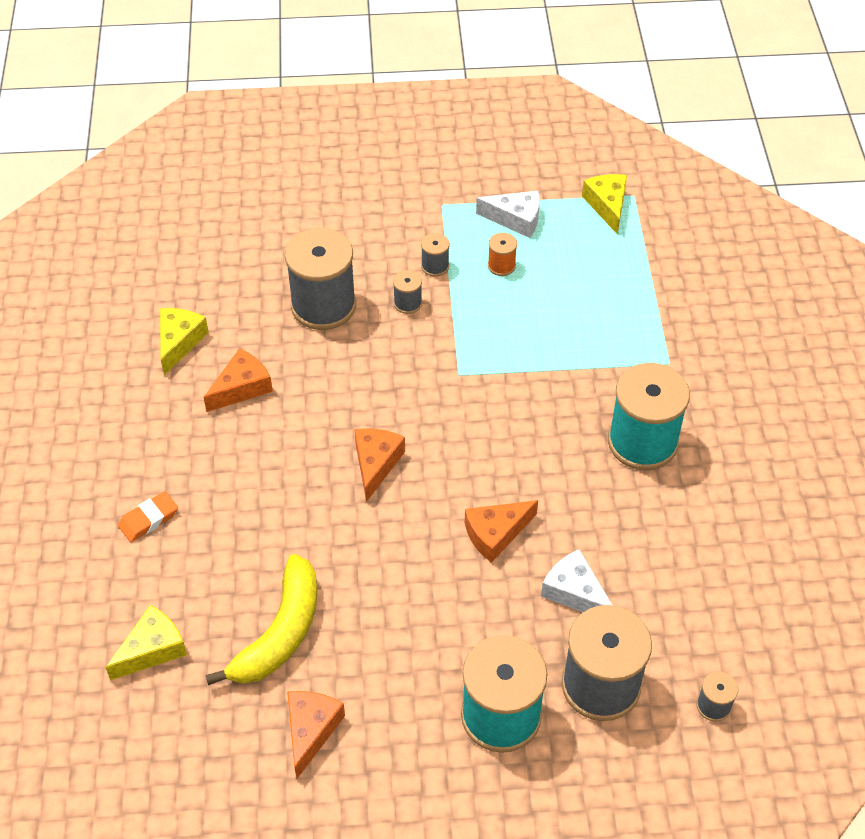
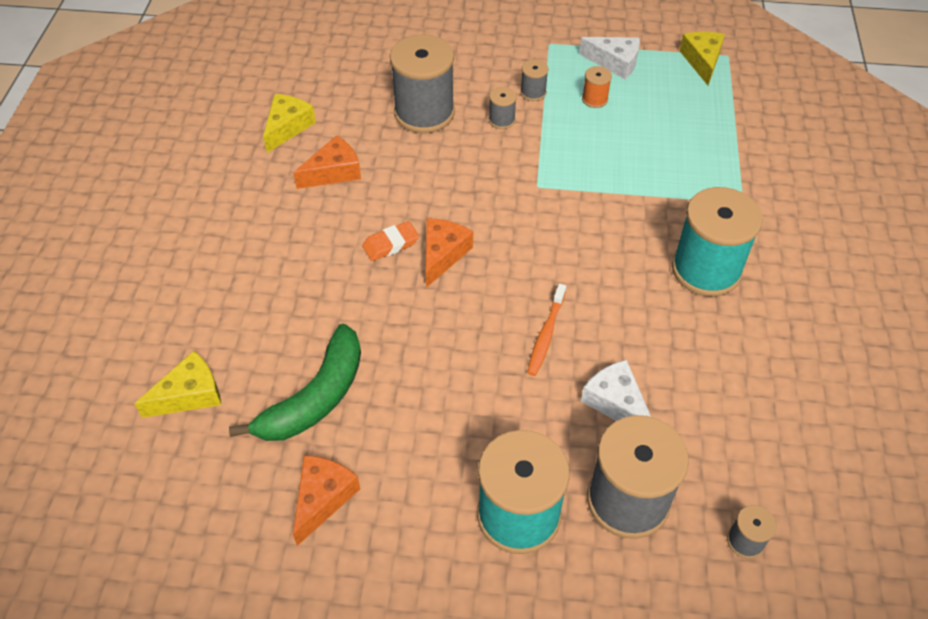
camera: 10 degrees right, 0 degrees up
(148, 519) = (219, 275): orange eraser -> orange eraser (391, 244)
(280, 633) = (315, 397): yellow banana -> green banana
(495, 534) = (546, 335): orange cheese -> orange toothbrush

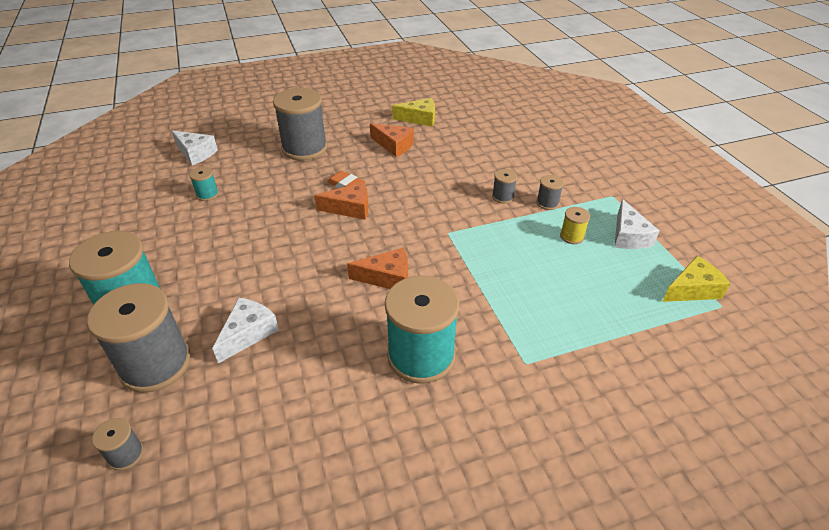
camera: 65 degrees right, 10 degrees down
(190, 394) = (196, 153): yellow cheese -> white cheese
(315, 397) = (207, 194): green banana -> turquoise spool
(323, 498) = (133, 220): orange cheese -> orange cheese (387, 278)
(424, 113) = (478, 162): grey spool -> grey spool (304, 148)
(546, 335) = (300, 277): orange toothbrush -> none
(594, 99) = (572, 236): orange spool -> yellow spool

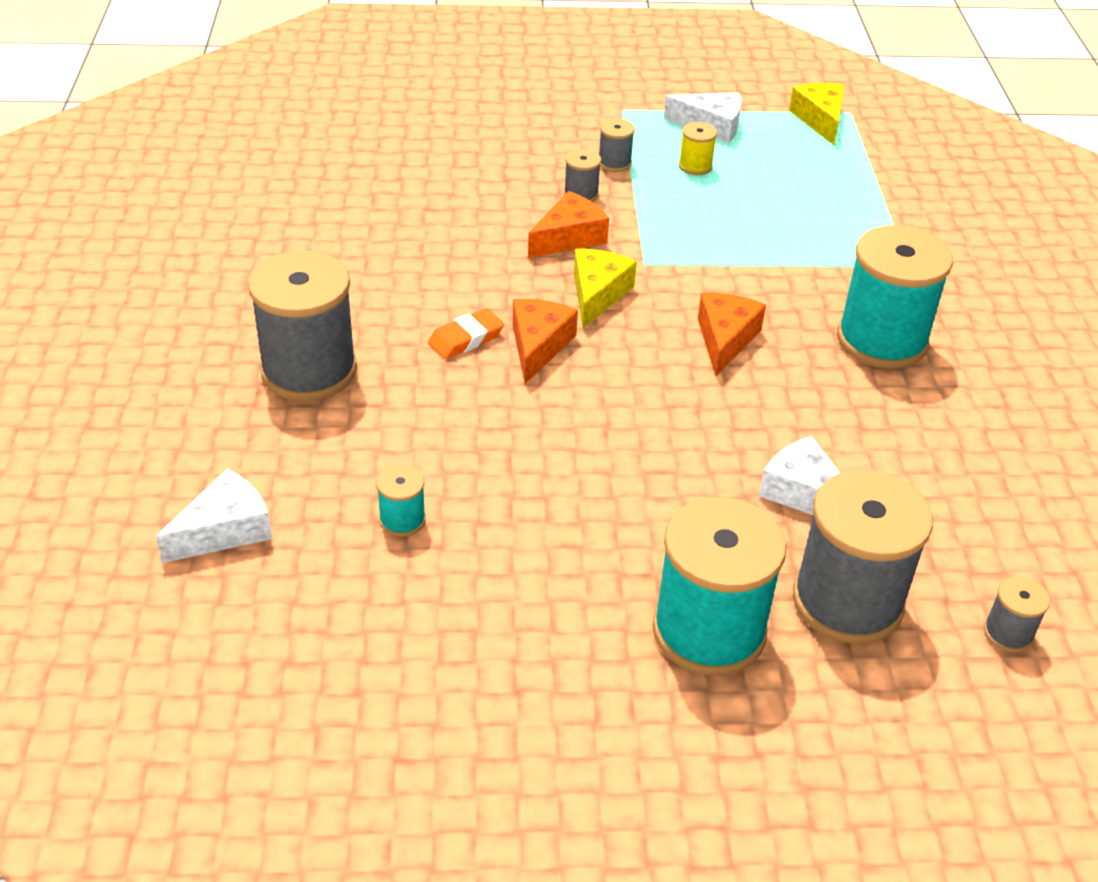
camera: 75 degrees left, 0 degrees up
(394, 145) = (370, 263): orange cheese -> orange cheese (569, 238)
(419, 119) = (296, 216): yellow cheese -> yellow cheese (597, 294)

